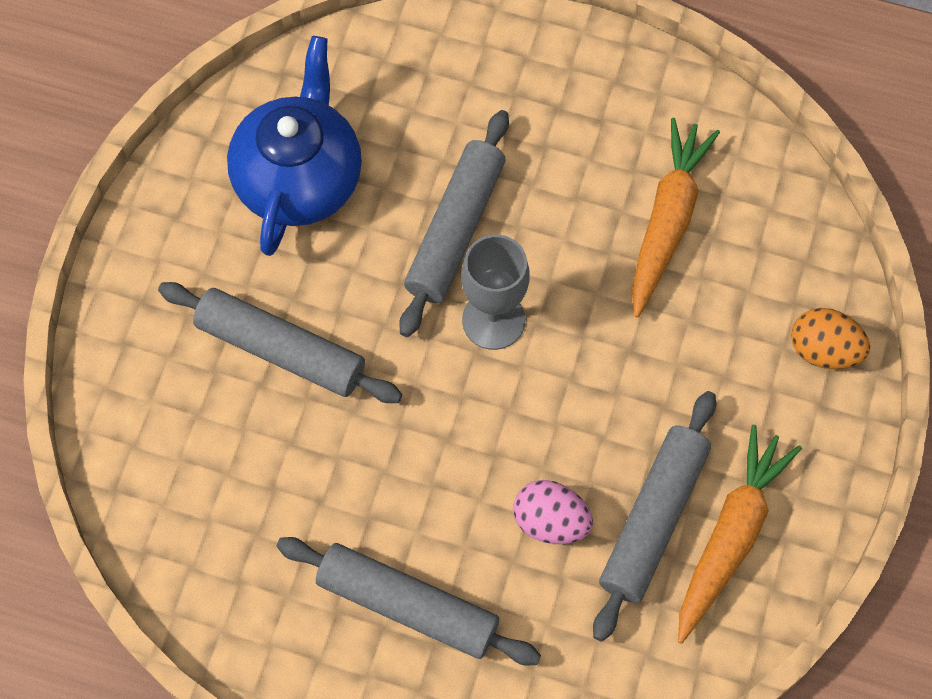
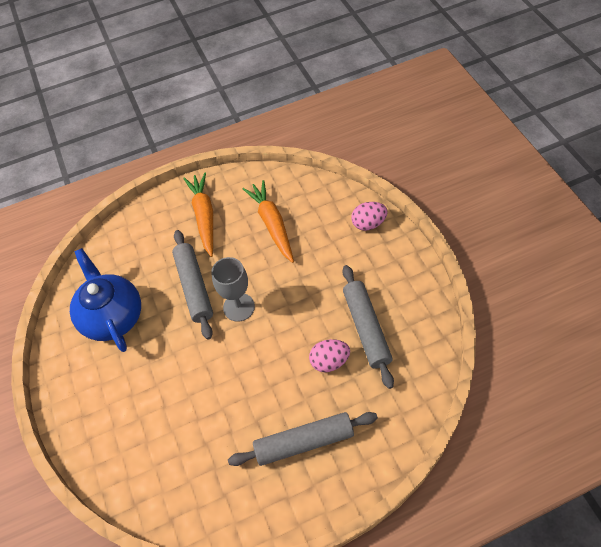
camera: 35 degrees left, 10 degrees down
(281, 349) = (161, 386): grey rolling pin -> none
(730, 536) = (399, 311): orange carrot -> orange carrot (204, 217)
(824, 350) = (368, 223): orange egg -> pink egg

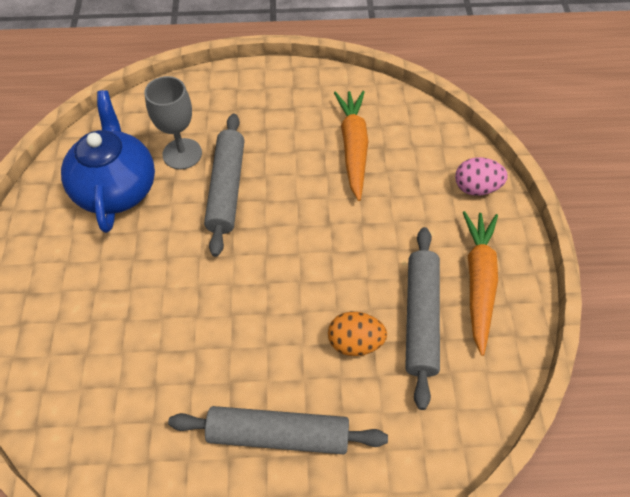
camera: 15 degrees right, 0 degrees up
(204, 217) = (275, 111): orange carrot -> orange carrot (478, 282)
(239, 307) = (269, 232): grey goblet -> grey goblet (182, 154)
(329, 361) = (355, 342): pink egg -> orange egg

